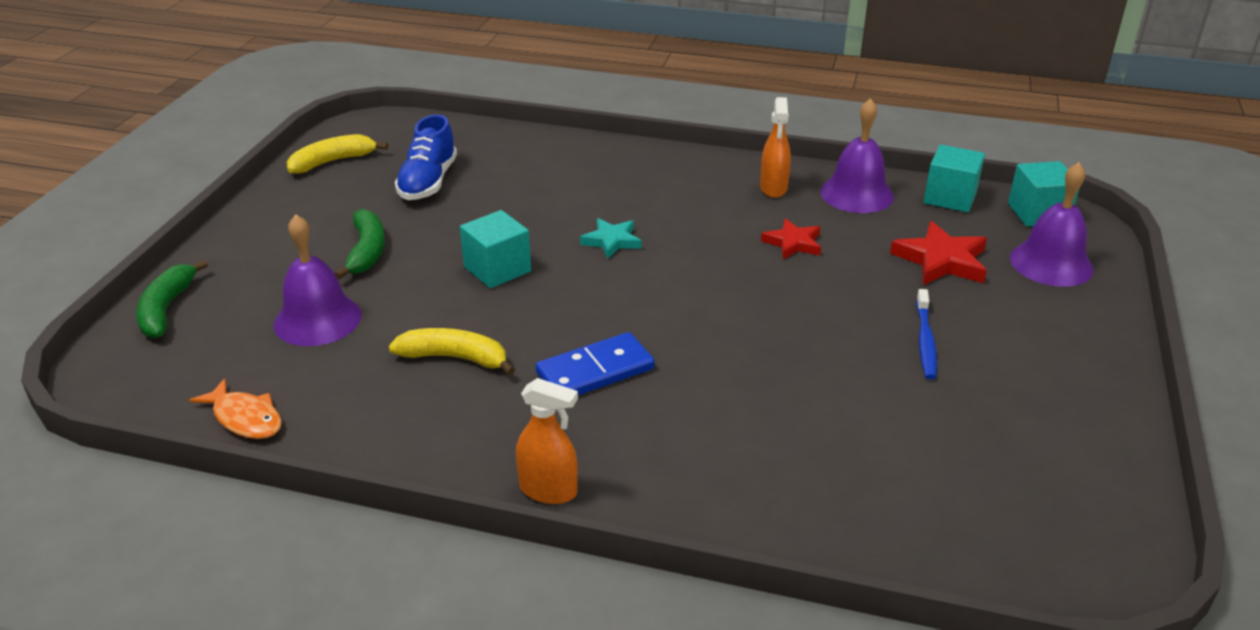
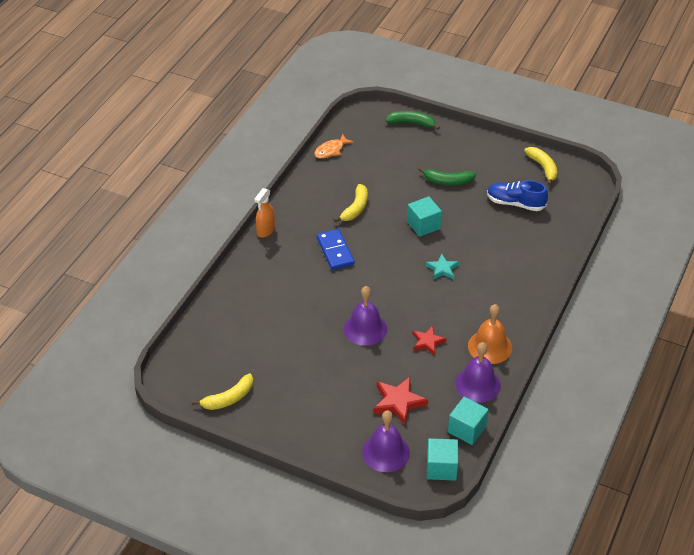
camera: 100 degrees right, 10 degrees up
(317, 319) = (394, 167): purple bell -> purple bell (365, 328)
(773, 188) = (490, 347): orange spray bottle -> orange bell
(925, 340) = (329, 372): blue toothbrush -> none
(1079, 466) = (228, 398): none -> yellow banana

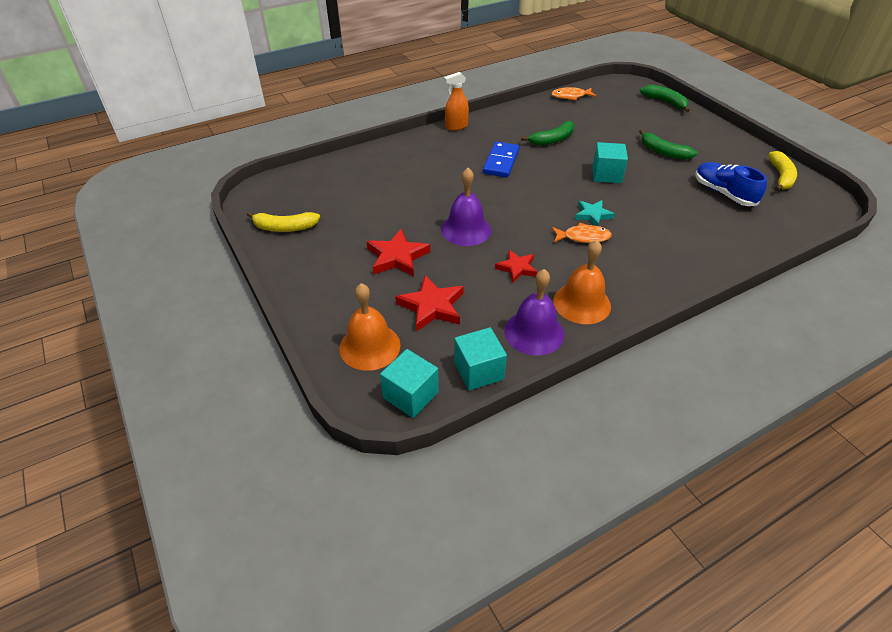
camera: 35 degrees right, 0 degrees up
(338, 377) = (397, 257): none -> red star
(355, 208) = (552, 140): yellow banana -> green banana
(386, 452) = (370, 346): purple bell -> orange bell
(450, 292) = (583, 237): none -> orange fish

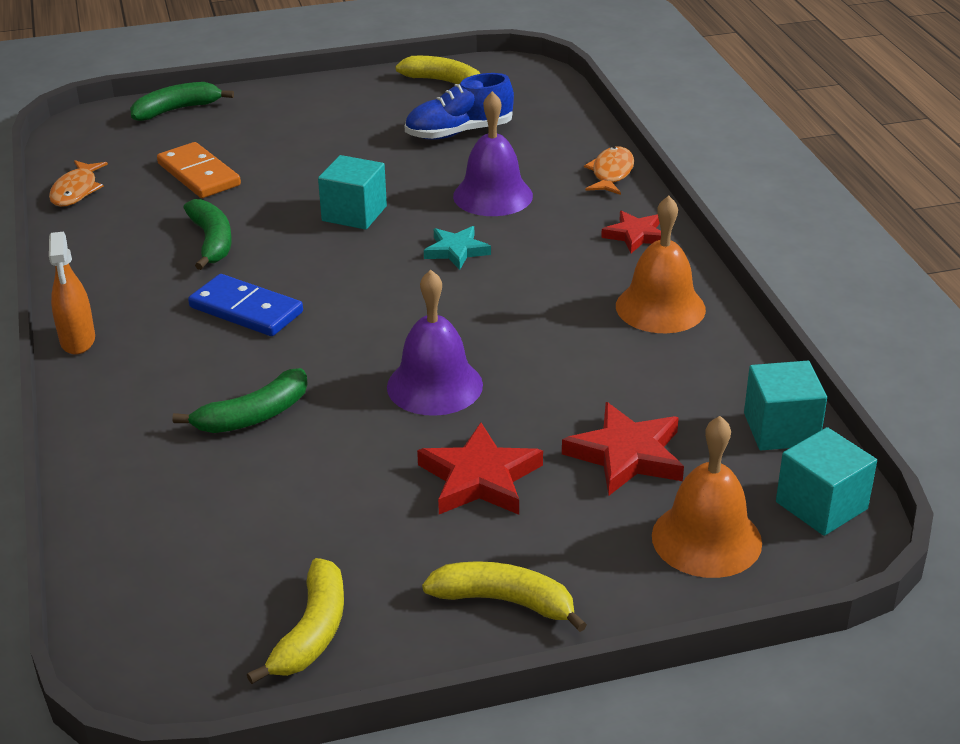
camera: 75 degrees left, 10 degrees down
(311, 279) = (504, 601): none -> yellow banana
(517, 268) = (560, 350): red star -> red star (635, 235)
(534, 332) = (711, 362): purple bell -> purple bell (493, 195)
(583, 237) = (508, 272): orange fish -> orange fish (611, 173)
(609, 122) = (199, 174): none -> orange domino
(663, 152) = (324, 149): green banana -> green banana (253, 416)

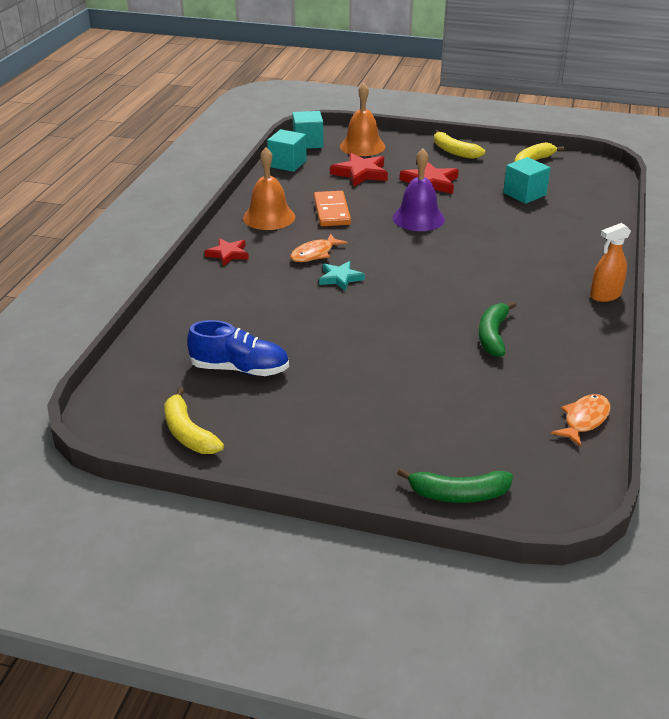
camera: 150 degrees left, 0 degrees up
(78, 341) = (605, 295): orange spray bottle -> orange spray bottle turned 135 degrees counterclockwise
(199, 174) = (474, 401): orange domino -> orange domino (331, 211)
(246, 310) = (493, 283): blue domino -> none
(253, 416) = (518, 231): green banana -> none
(354, 213) = (381, 324): turquoise cube -> turquoise cube (524, 194)
(493, 195) = (277, 307): purple bell -> none
(611, 173) = (183, 297): orange fish -> orange fish (314, 254)

